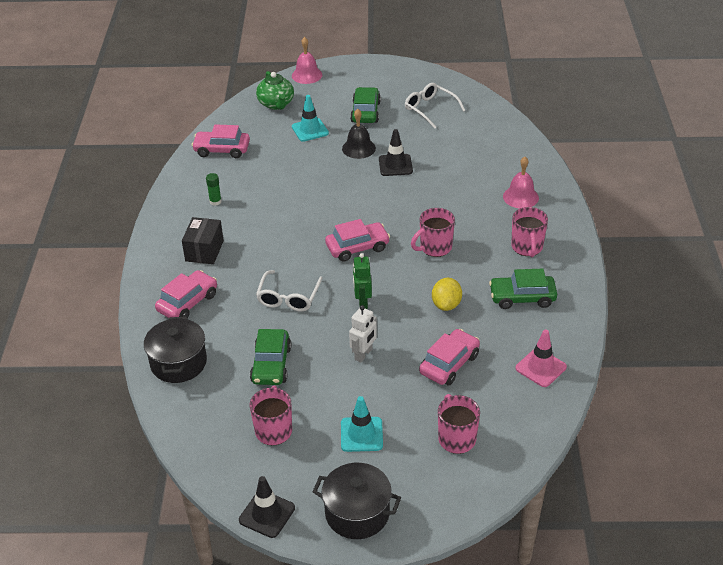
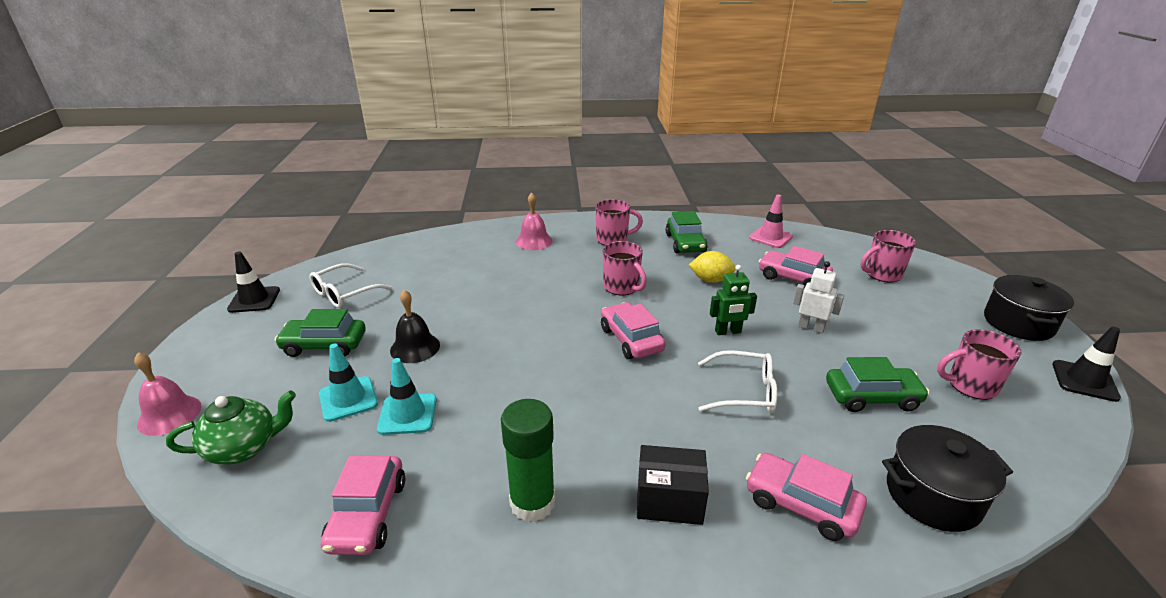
camera: 95 degrees left, 10 degrees down
(215, 201) = (532, 503): green glue stick -> green glue stick, size x2.04
(361, 434) = (922, 324): turquoise traffic cone -> turquoise traffic cone (407, 414)
(395, 165) = (462, 316): black traffic cone -> black traffic cone (254, 300)

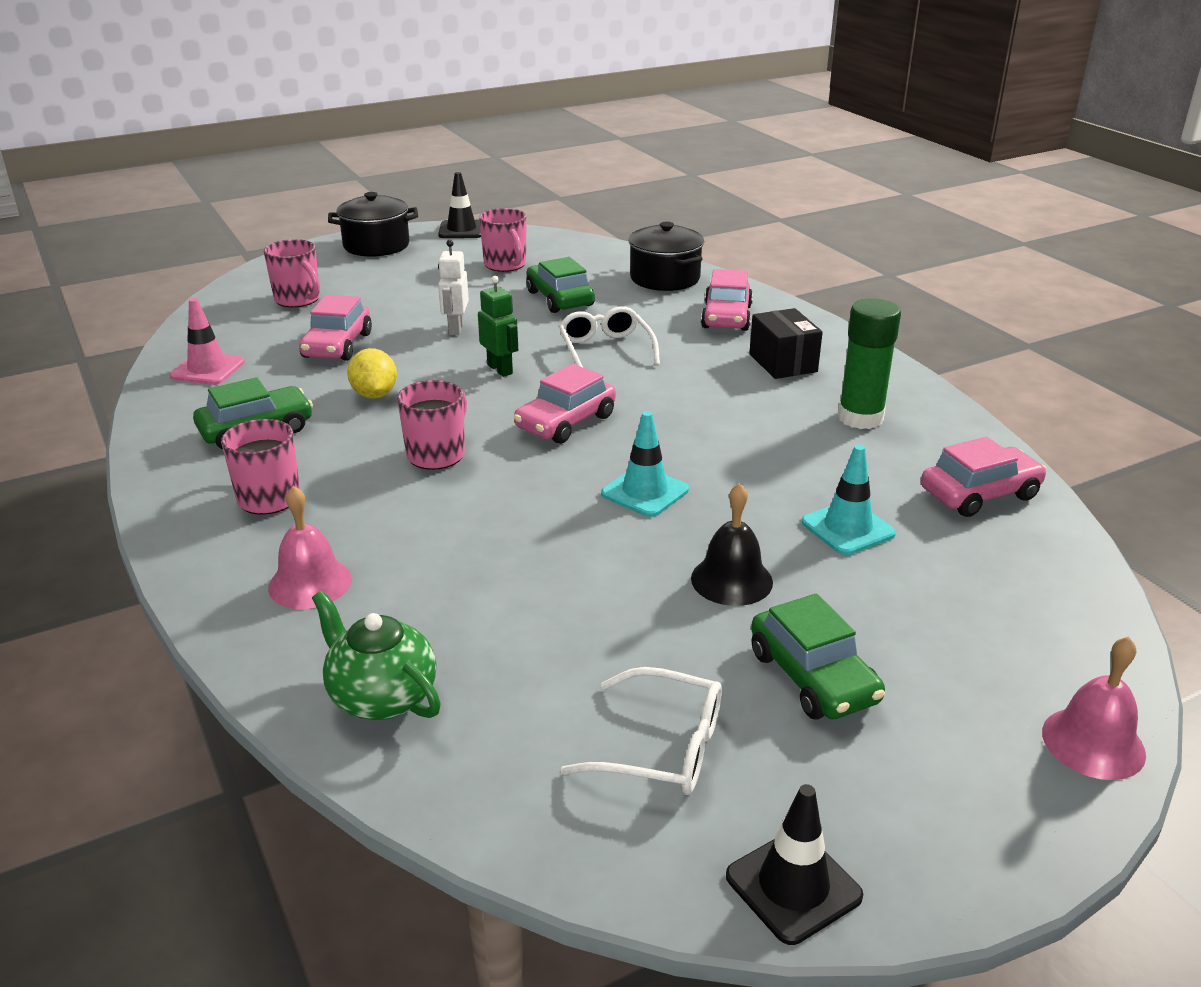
camera: 115 degrees left, 0 degrees up
(244, 448) = (1033, 625): green teapot -> green teapot (381, 696)
(348, 399) = (878, 587): turquoise traffic cone -> turquoise traffic cone (645, 492)

